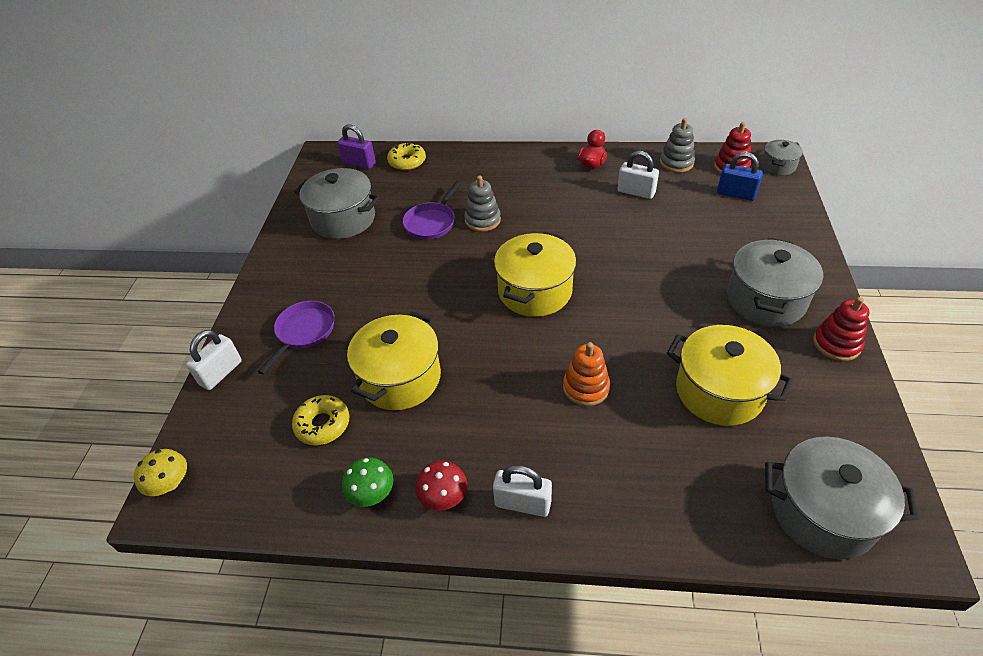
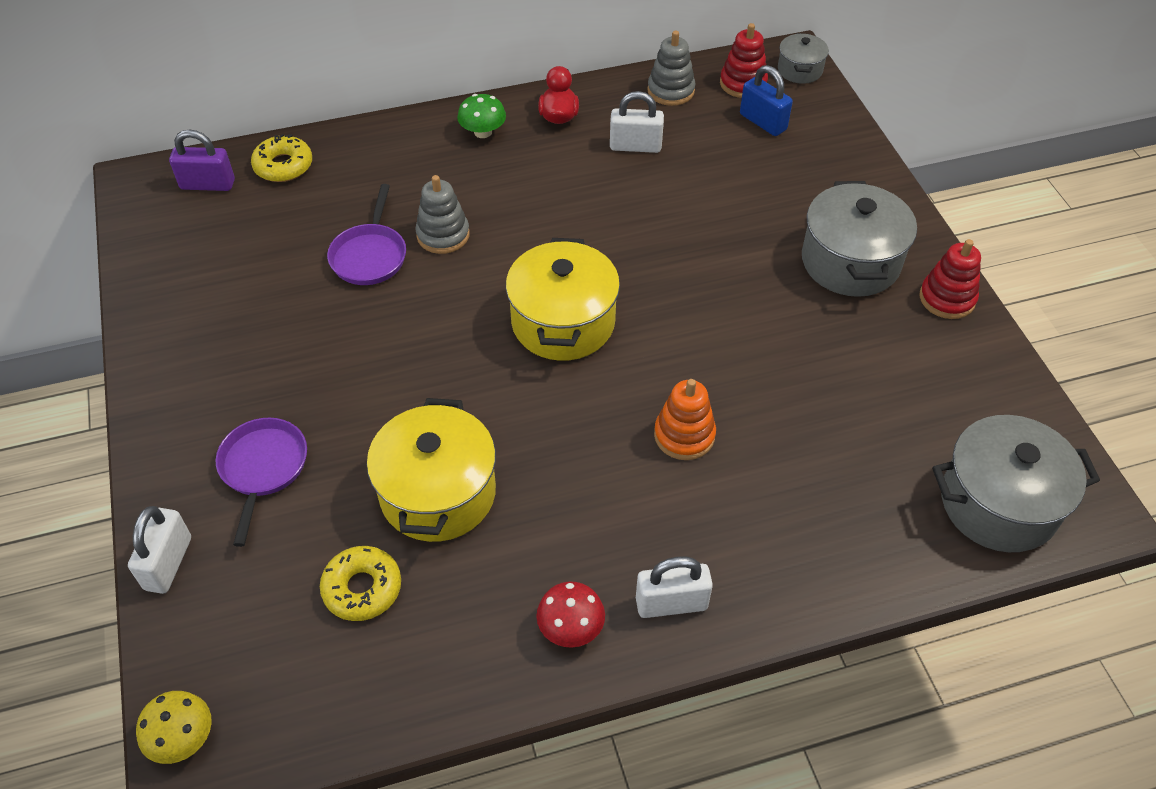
camera: 25 degrees left, 5 degrees up
(343, 219) = (230, 281): grey pot -> none
(371, 493) = (476, 654): green mushroom -> green mushroom (483, 132)
(719, 391) = (841, 394): yellow pot -> none
(736, 194) = (763, 122): blue padlock -> blue padlock turned 45 degrees clockwise

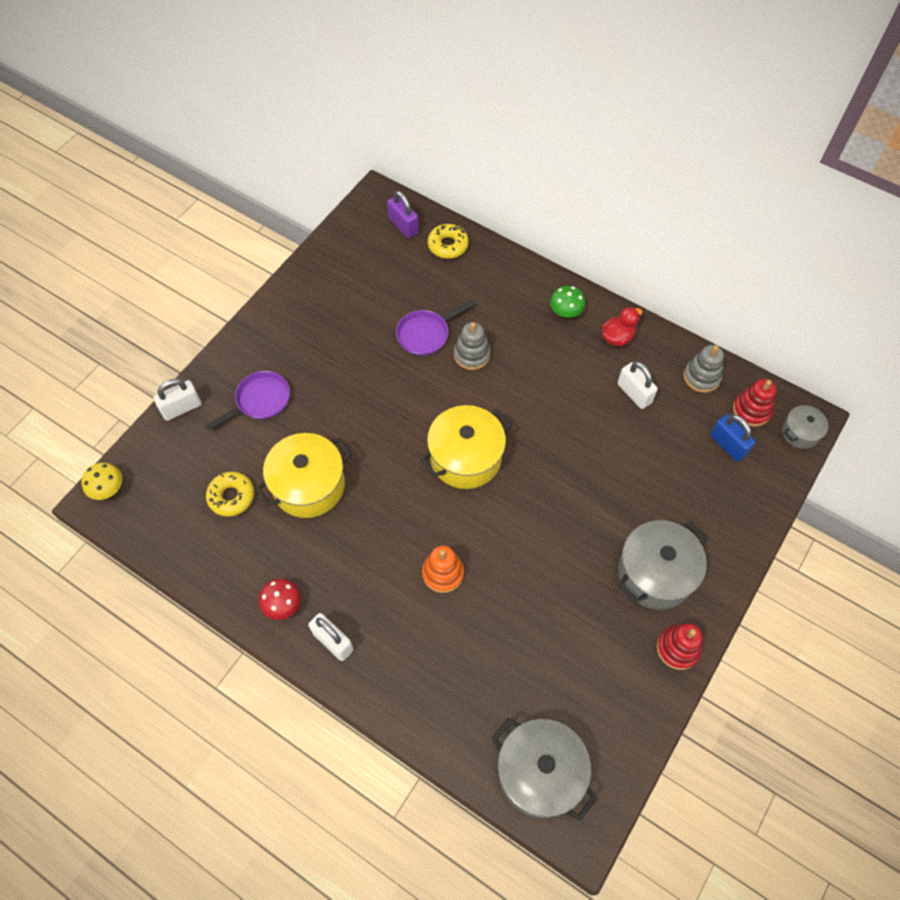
camera: 50 degrees right, 10 degrees up
(763, 122) = (728, 445): blue padlock -> blue padlock turned 45 degrees counterclockwise

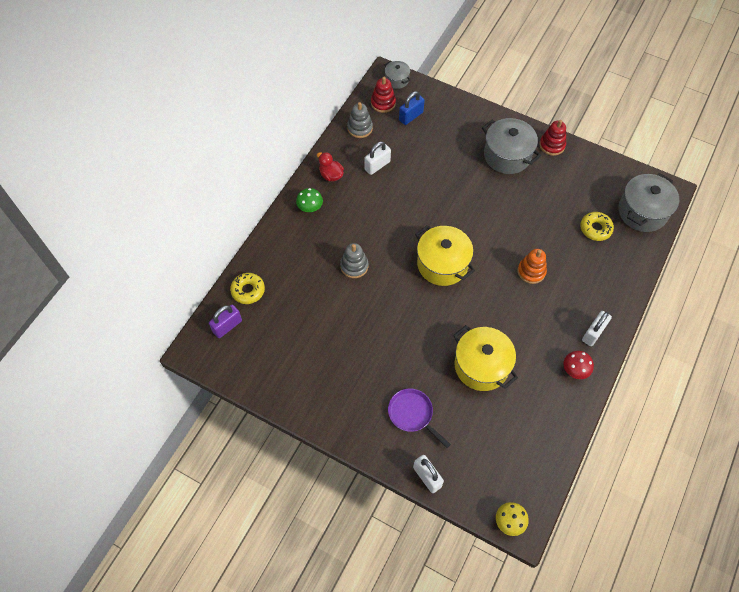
camera: 95 degrees left, 0 degrees up
(231, 496) = (500, 420): yellow donut -> yellow donut (595, 229)
(426, 334) = (338, 299): purple pan -> none

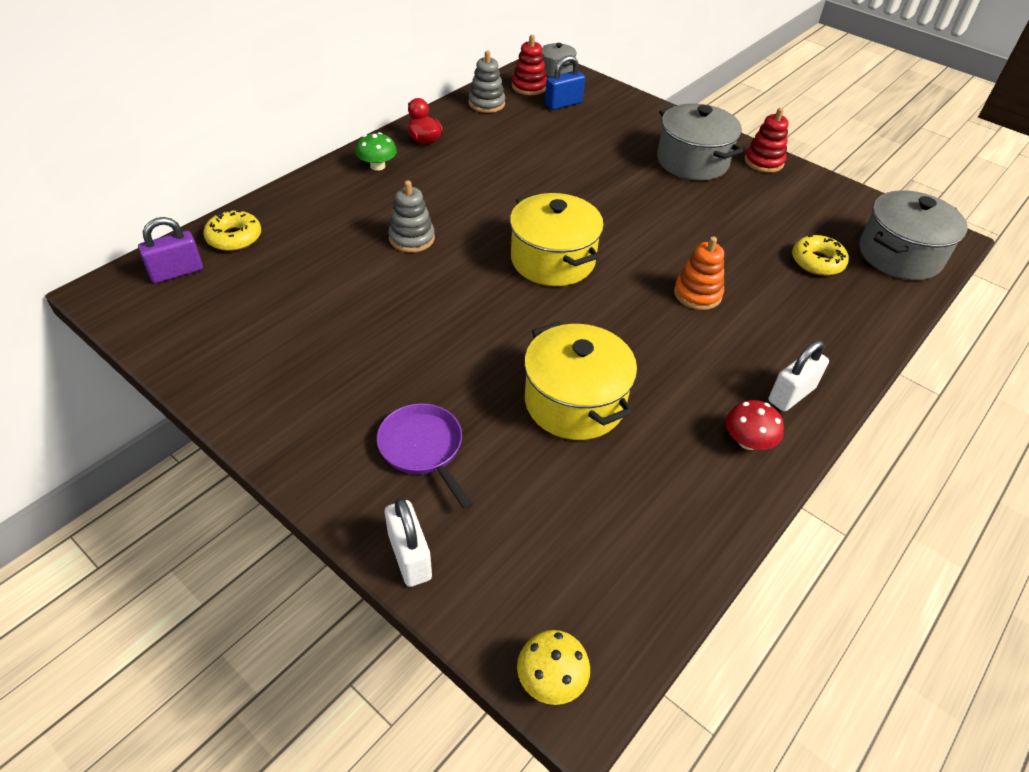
camera: 10 degrees right, 15 degrees down
(377, 165) = (495, 141): white padlock -> none

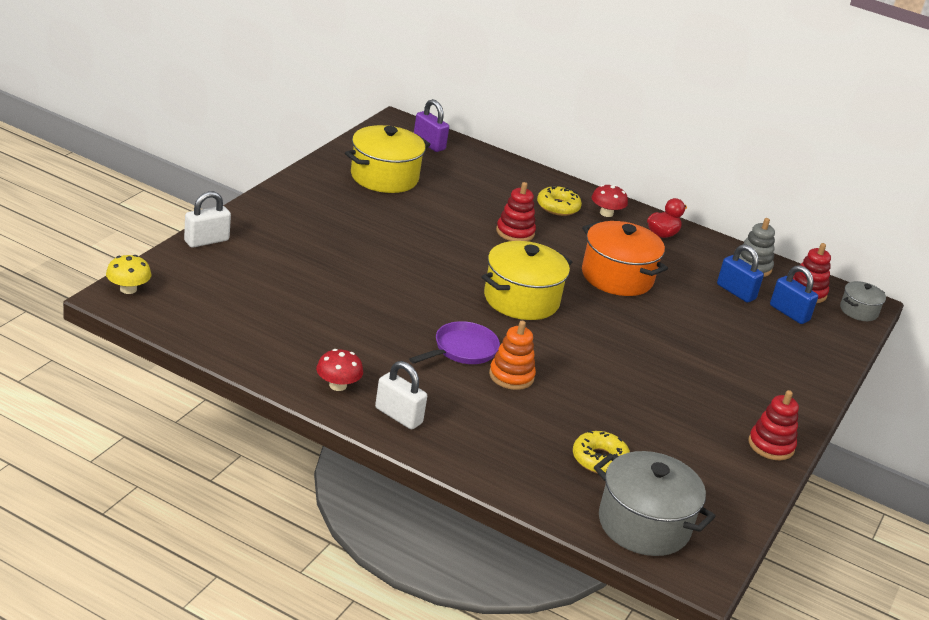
camera: 75 degrees right, 15 degrees down
(234, 237) = (477, 160): yellow donut -> yellow donut (558, 207)
(377, 166) = (606, 213): green mushroom -> red mushroom
(412, 238) = (515, 232): grey stacking toy -> red stacking toy
(423, 449) = (293, 243): purple pan -> purple pan (462, 350)
(505, 186) = (617, 277): none -> orange pot
(530, 123) = (736, 292): none -> blue padlock
(574, 402) = (355, 305): yellow pot -> yellow pot (384, 177)
(692, 161) = (735, 393): grey pot -> none

